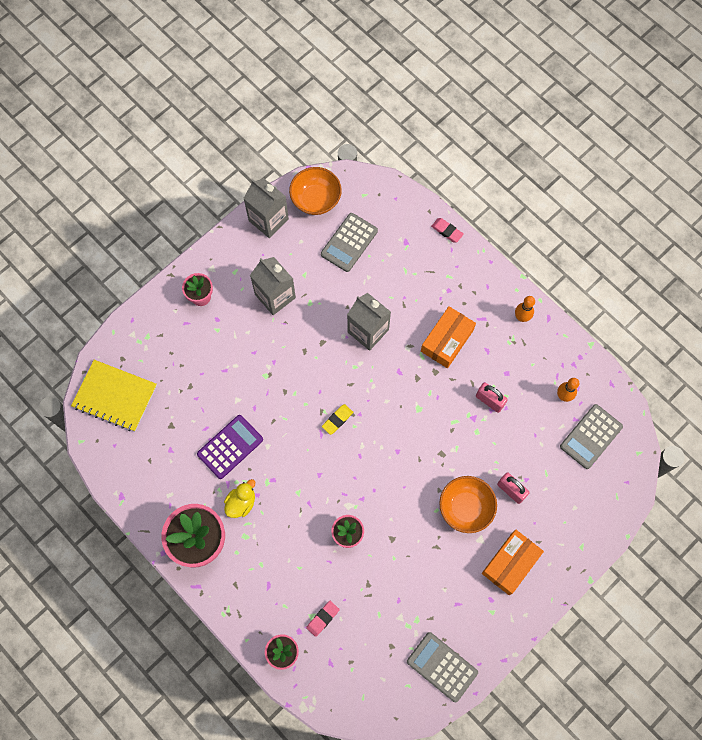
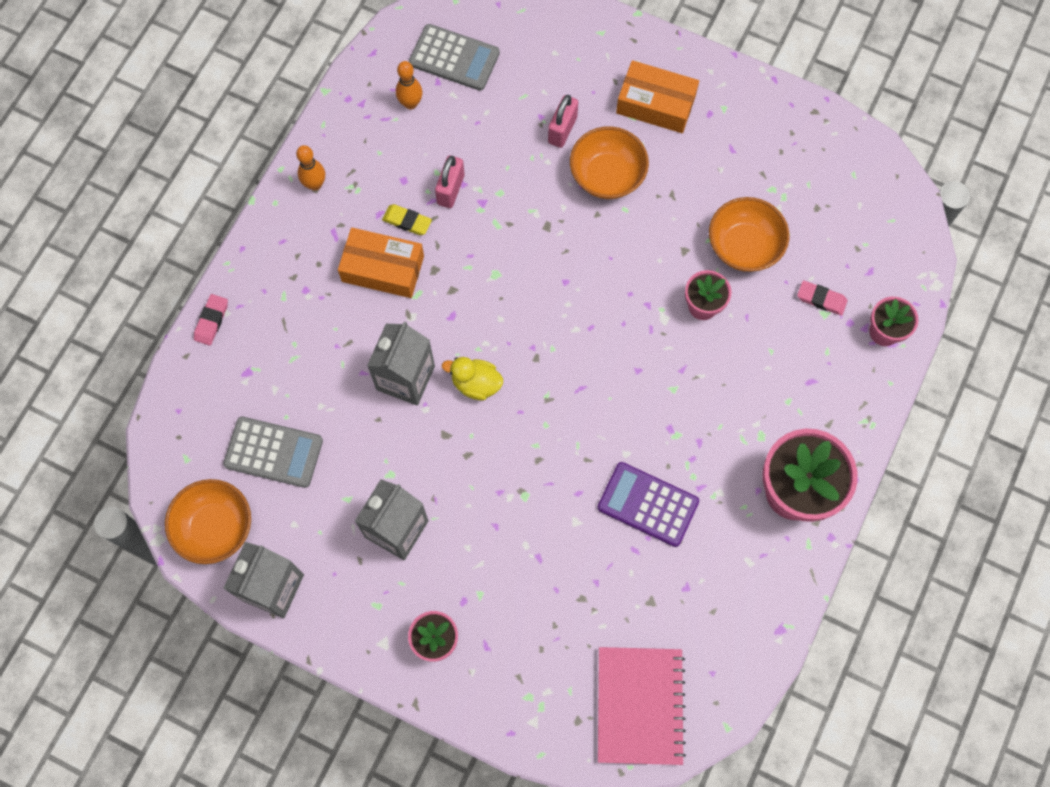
camera: 110 degrees left, 0 degrees up
(115, 396) = (639, 705): yellow notebook -> pink notebook
(241, 502) = (718, 458): yellow duck -> yellow duck (476, 384)
(337, 420) = (552, 373): yellow eraser -> yellow eraser (407, 221)
(380, 581) = (744, 246): none -> orange bowl
(442, 667) = (814, 144): grey calculator -> none

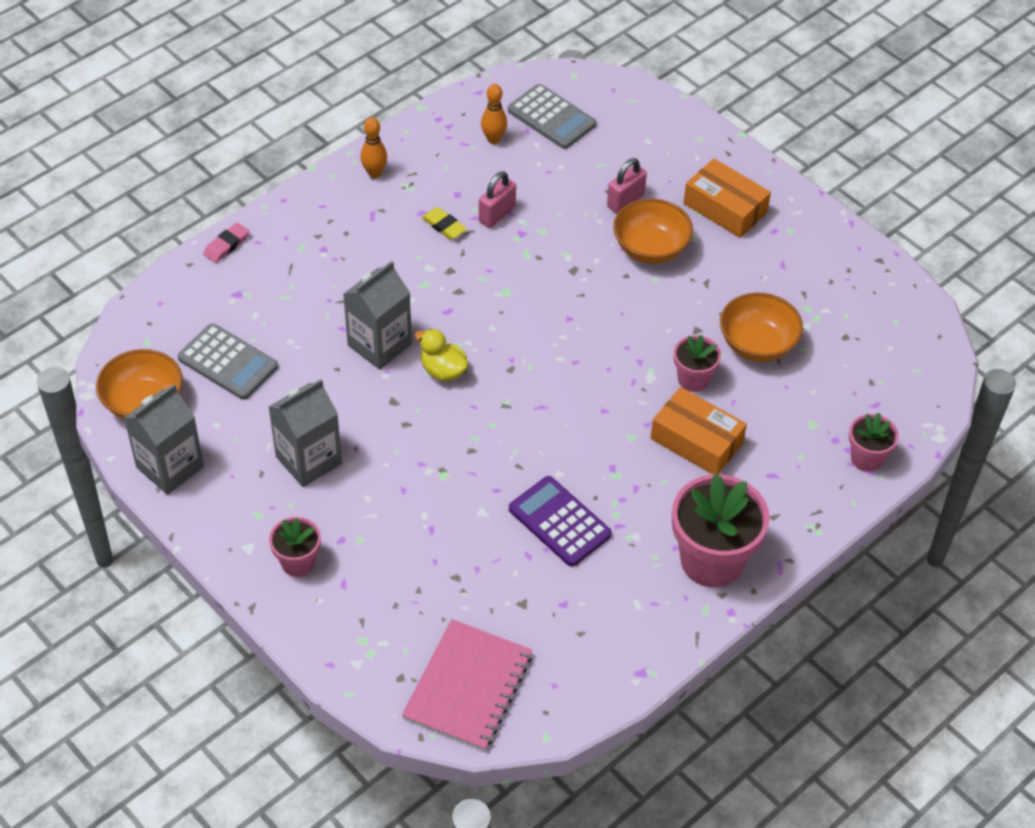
camera: 20 degrees right, 20 degrees down
(383, 268) = (403, 255): orange box -> orange box (696, 441)
(821, 299) = (815, 411): pink eraser -> none

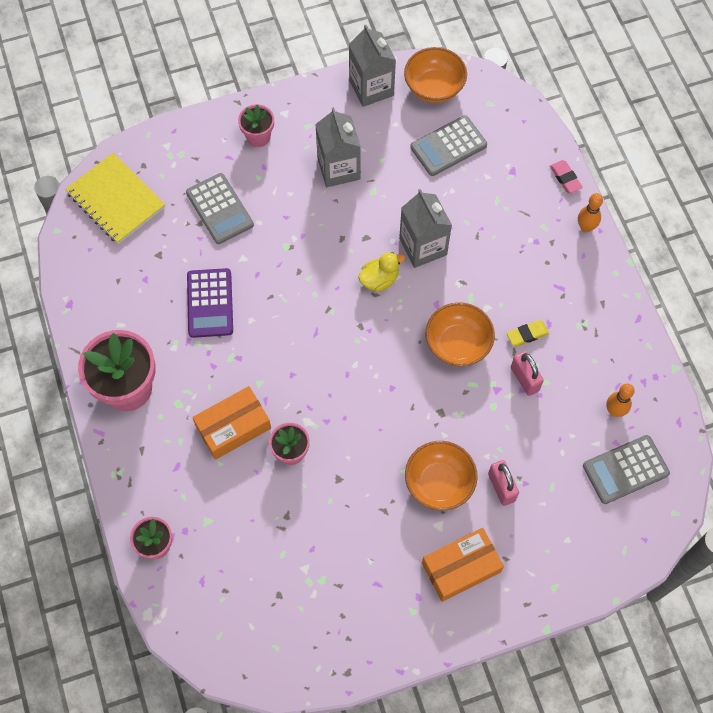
camera: 115 degrees right, 15 degrees up
(374, 173) = (607, 305): orange bowling pin -> orange bowling pin (585, 227)
(425, 563) = (220, 209): none -> grey calculator
(468, 686) = (116, 200): pink notebook -> yellow notebook
(559, 522) = (210, 303): purple calculator -> purple calculator turned 105 degrees clockwise
(757, 345) = (302, 519): orange bowl -> orange bowl (458, 344)

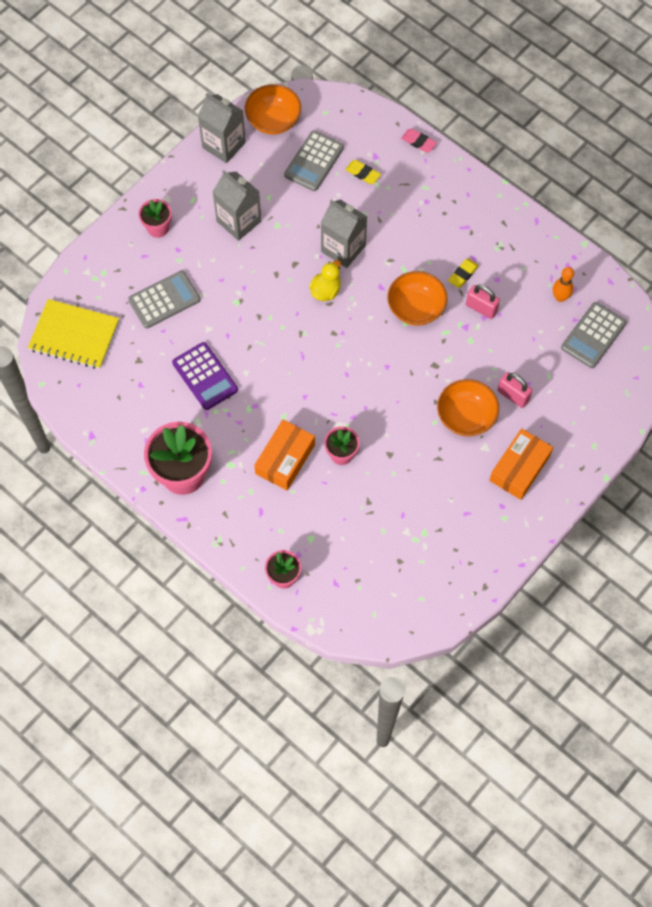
camera: 30 degrees left, 0 degrees up
(220, 209) = (164, 300): grey calculator -> grey calculator turned 60 degrees counterclockwise
(489, 182) = (363, 173): none -> yellow eraser
(585, 227) = (456, 172): orange bowling pin -> none

